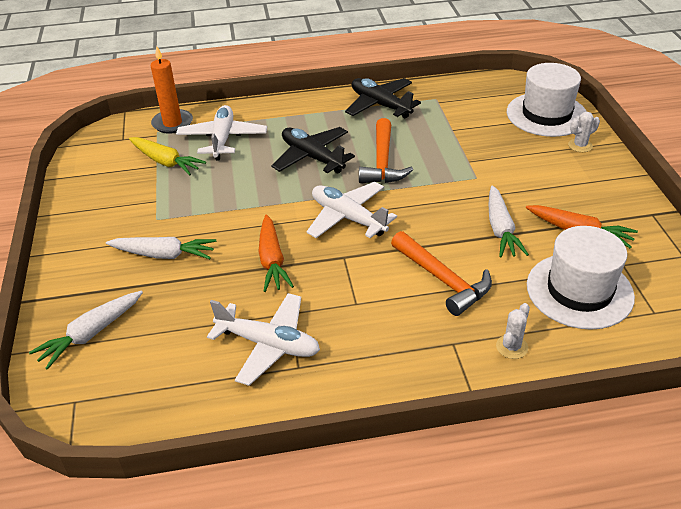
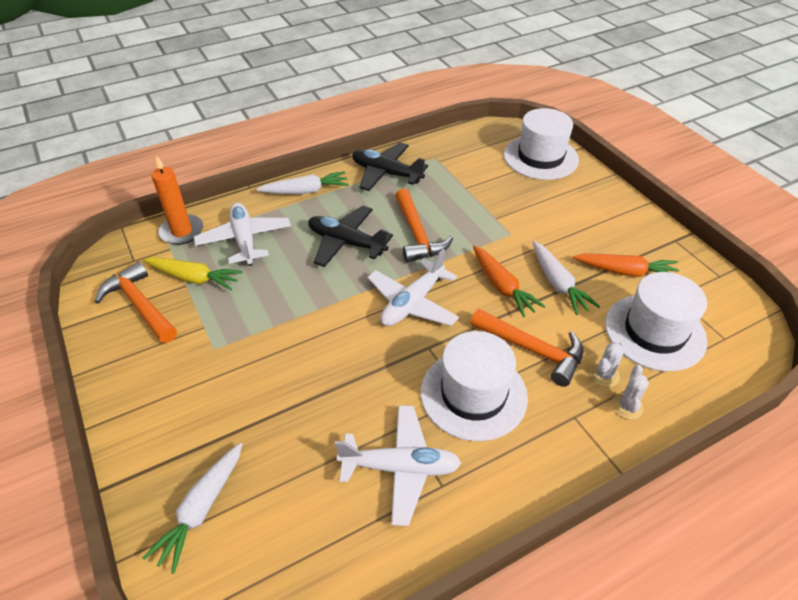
camera: 20 degrees left, 5 degrees up
(112, 174) = (140, 305): none -> orange hammer
(163, 255) = (241, 390): white carrot -> white carrot (305, 191)
(272, 260) = (359, 368): orange carrot -> orange carrot (502, 286)
(348, 218) = (413, 303): white plane -> white plane turned 75 degrees counterclockwise
(365, 303) = (473, 394): none -> white hat
(580, 145) = (584, 183): white cactus -> white cactus (604, 375)

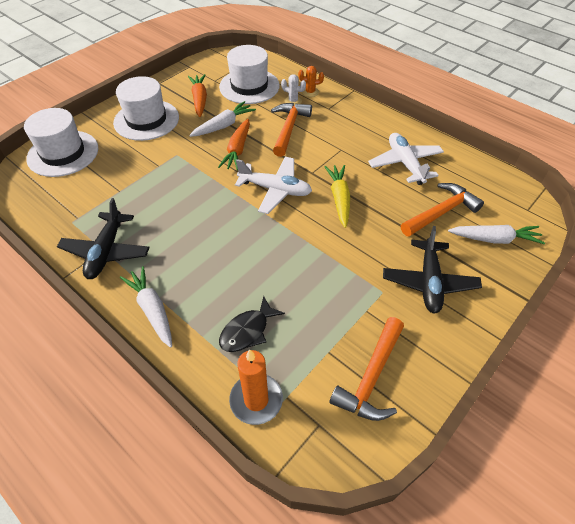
camera: 110 degrees left, 5 degrees up
(194, 278) = (317, 349): yellow carrot -> yellow carrot (339, 199)
(244, 240) = (247, 331): white plane -> black fish
(346, 243) = (222, 249): black plane -> black plane (429, 282)
(417, 235) = (195, 206): orange hammer -> orange hammer (441, 212)
(473, 394) = (337, 146): white hat -> white hat (146, 120)
(502, 286) = (237, 150): orange carrot -> orange carrot turned 150 degrees clockwise
(627, 406) = (310, 92): white cactus -> orange cactus

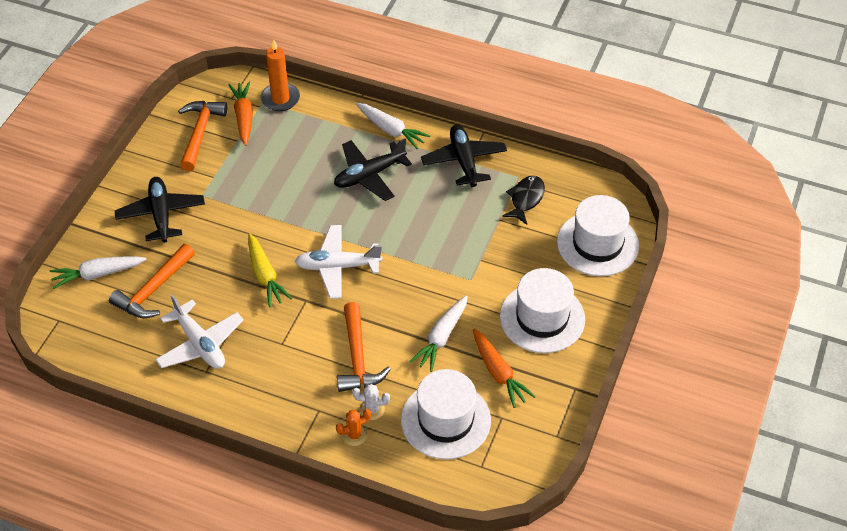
camera: 160 degrees right, 0 degrees up
(204, 263) = (369, 175): none -> black plane
(237, 150) = (404, 306): orange carrot -> orange carrot (244, 117)
(247, 331) = (306, 136): black fish -> black fish (525, 199)

